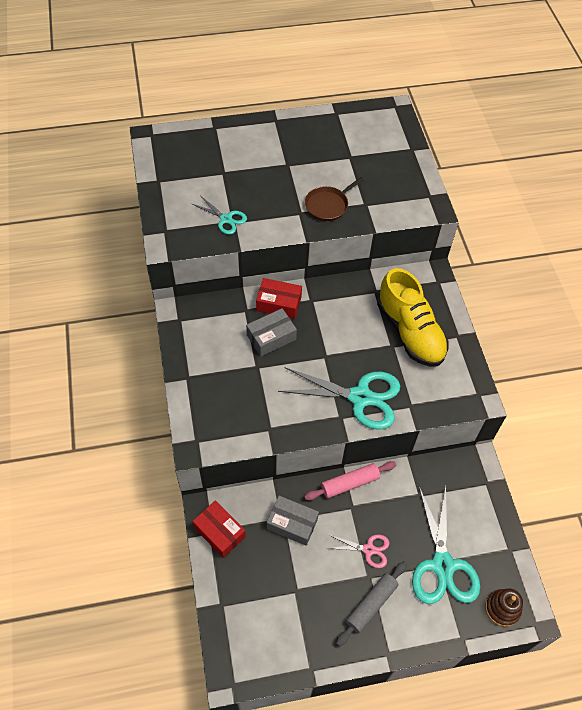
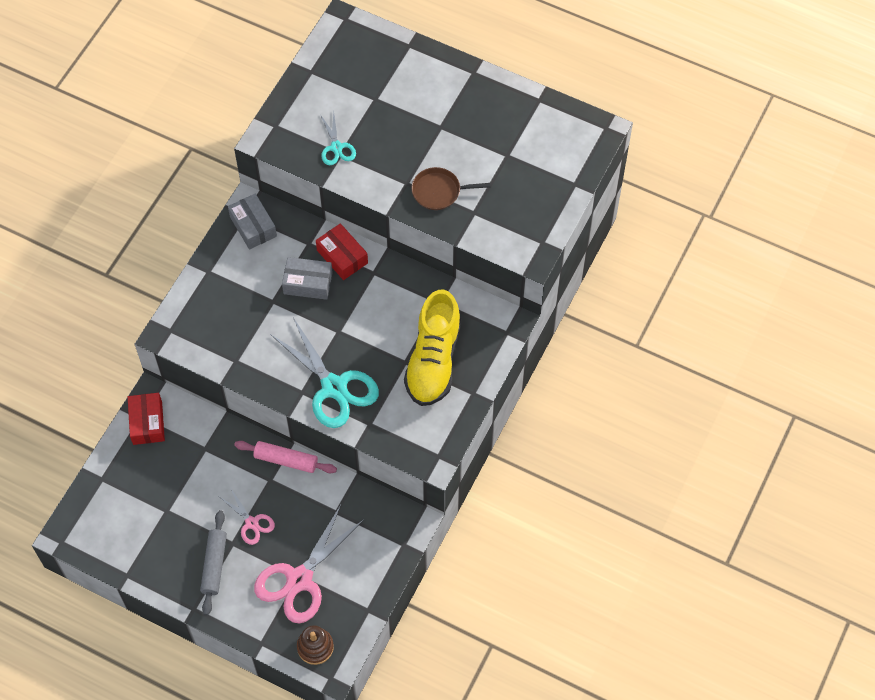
camera: 40 degrees right, 5 degrees up
(292, 524) = (209, 458): grey box -> grey box (253, 226)
(371, 605) = (214, 565): grey rolling pin -> grey rolling pin turned 75 degrees counterclockwise
(442, 565) = (299, 579): turquoise scissors -> pink scissors

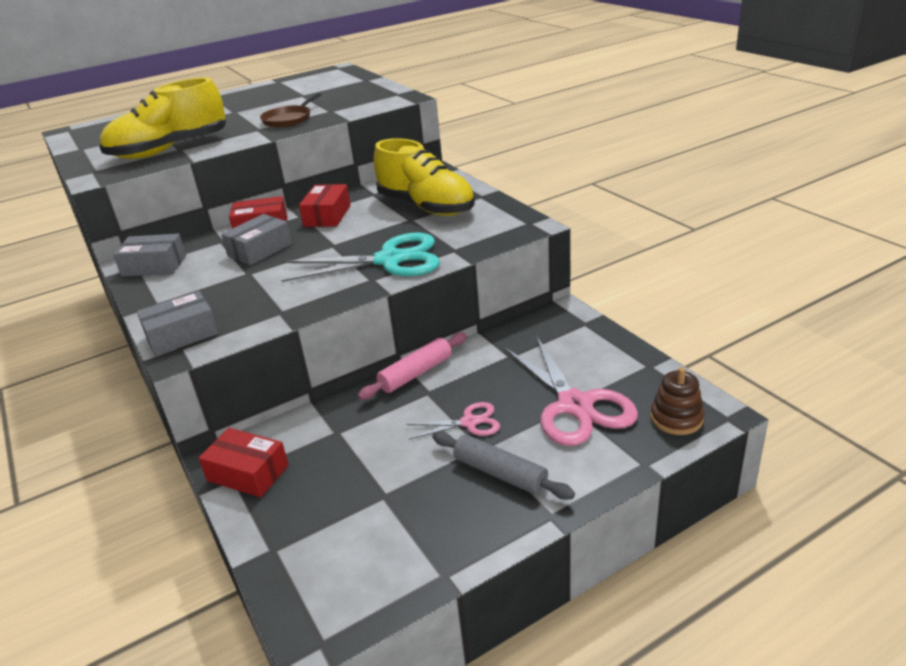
camera: 55 degrees left, 30 degrees down
(184, 319) = (182, 335): none -> grey box
(336, 147) = (170, 150): turquoise scissors -> yellow shoe
(384, 293) = (327, 216): none -> red box

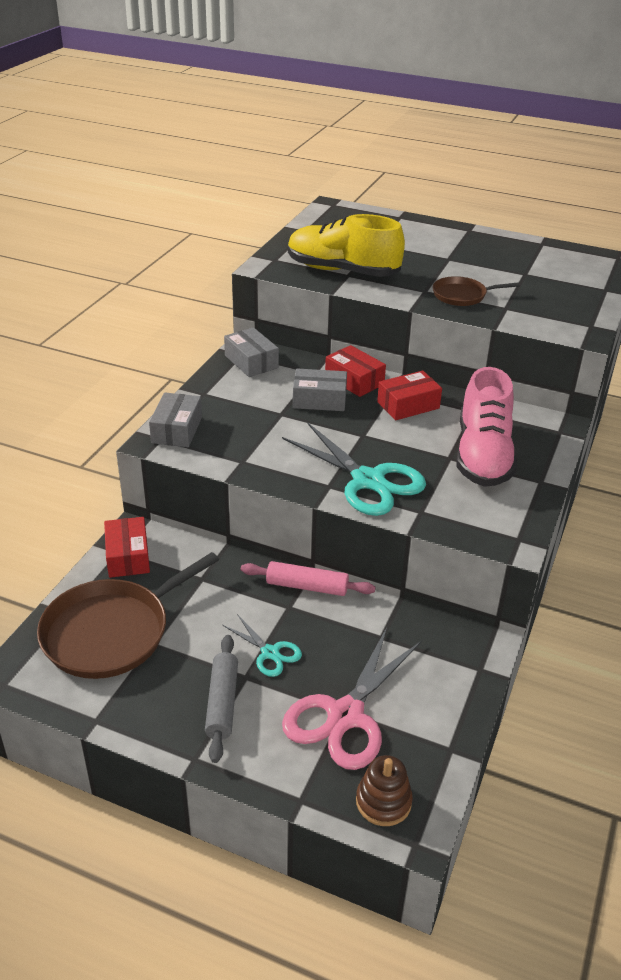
camera: 50 degrees right, 5 degrees up
(182, 335) = (177, 430): grey box -> grey box turned 75 degrees clockwise
(337, 521) = (111, 632): none -> brown pan
(426, 207) = (483, 456): yellow shoe -> pink shoe
(469, 422) = (270, 653): pink scissors -> turquoise scissors

